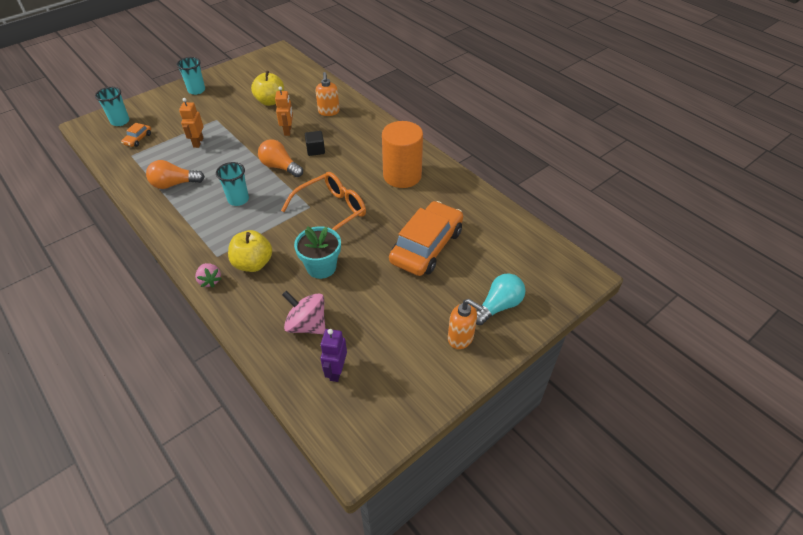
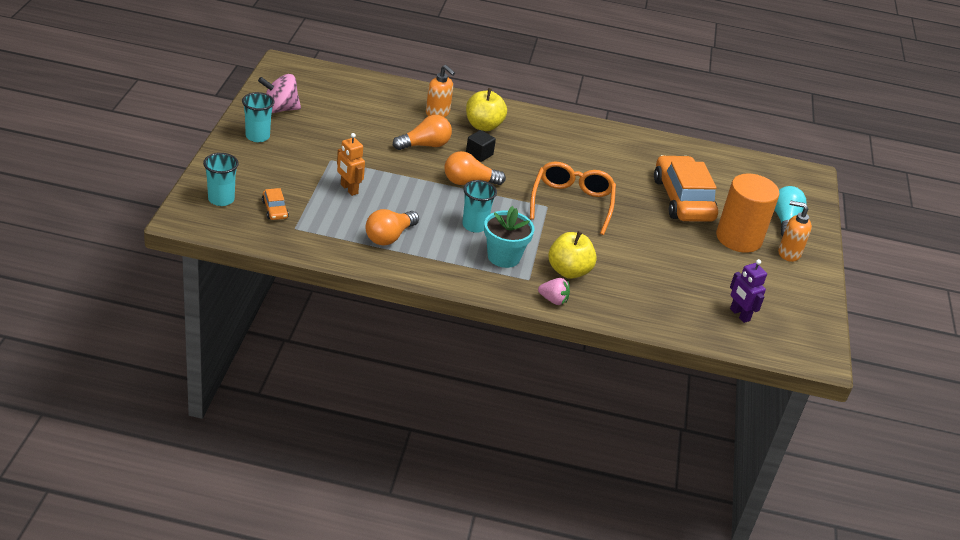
camera: 45 degrees left, 10 degrees down
(270, 101) = (361, 122): yellow apple -> yellow apple (483, 126)
(288, 131) = (425, 145): orange robot -> orange light bulb
(307, 325) = (676, 295): pink spinning top -> pink spinning top (279, 109)
(321, 267) = (626, 249): turquoise flower pot -> turquoise flower pot (503, 257)
(402, 176) = (587, 149): orange cylinder -> orange cylinder (738, 238)
(461, 338) = (788, 253): orange soap dispenser -> orange soap dispenser turned 150 degrees counterclockwise

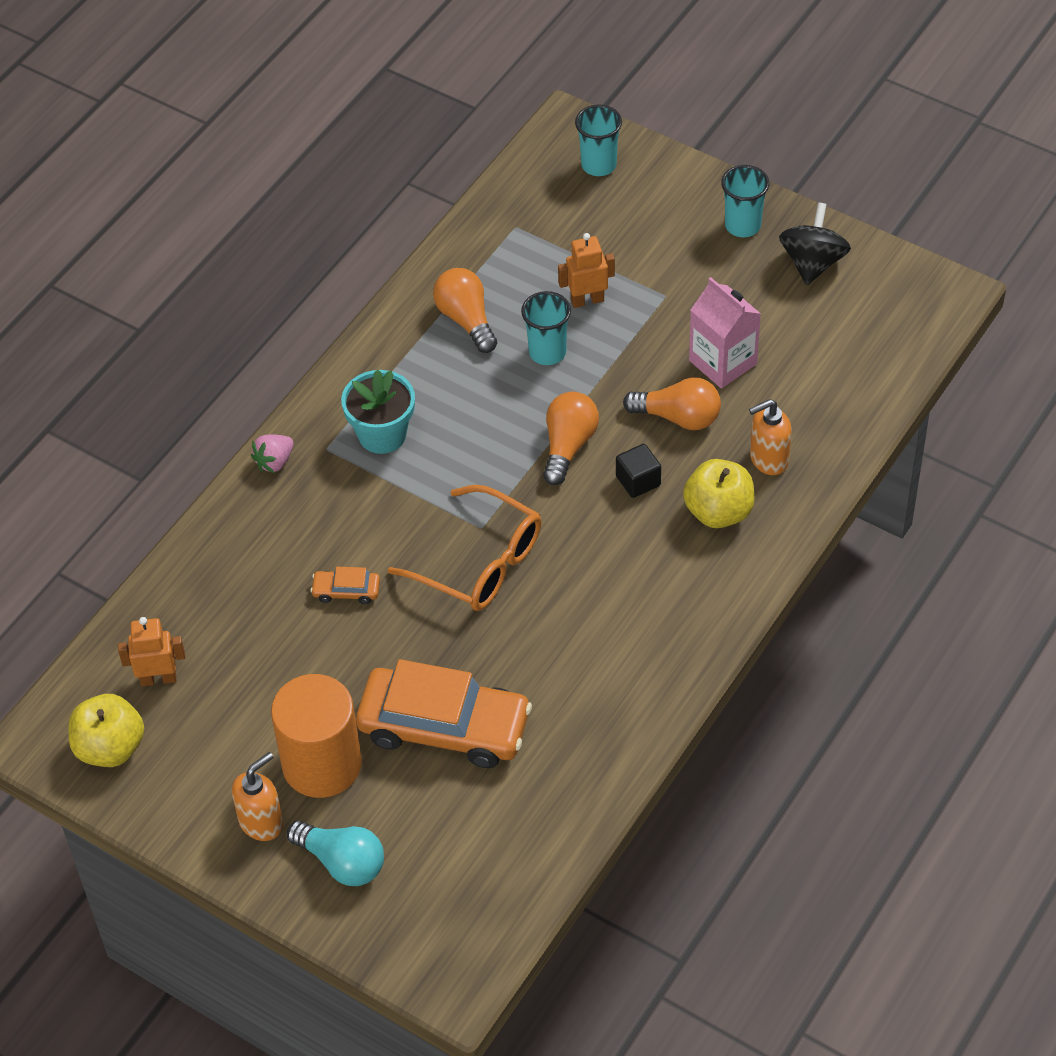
camera: 120 degrees right, 15 degrees up
(275, 209) = (561, 214): orange car -> orange car (346, 591)
(279, 109) = (812, 263): pink spinning top -> black spinning top
(374, 134) = (723, 362): none -> pink carton
(425, 145) = (678, 417): orange light bulb -> orange light bulb turned 75 degrees counterclockwise
(474, 226) = (461, 421): turquoise cup -> turquoise cup (547, 352)
(568, 271) = (326, 501): yellow apple -> yellow apple (110, 747)
(739, 315) = (158, 678): purple robot -> orange robot

